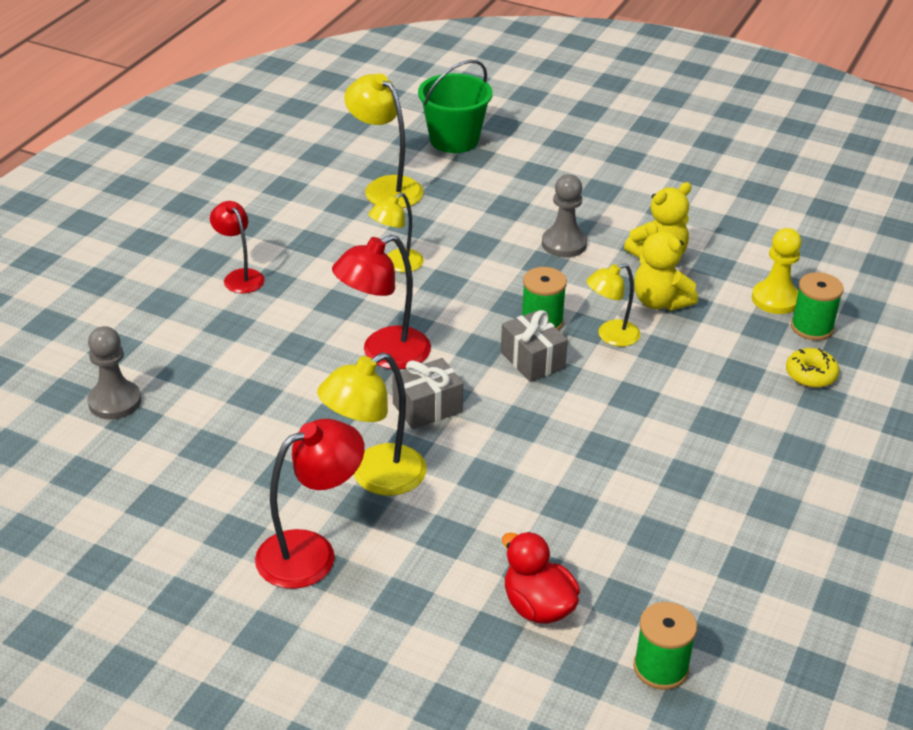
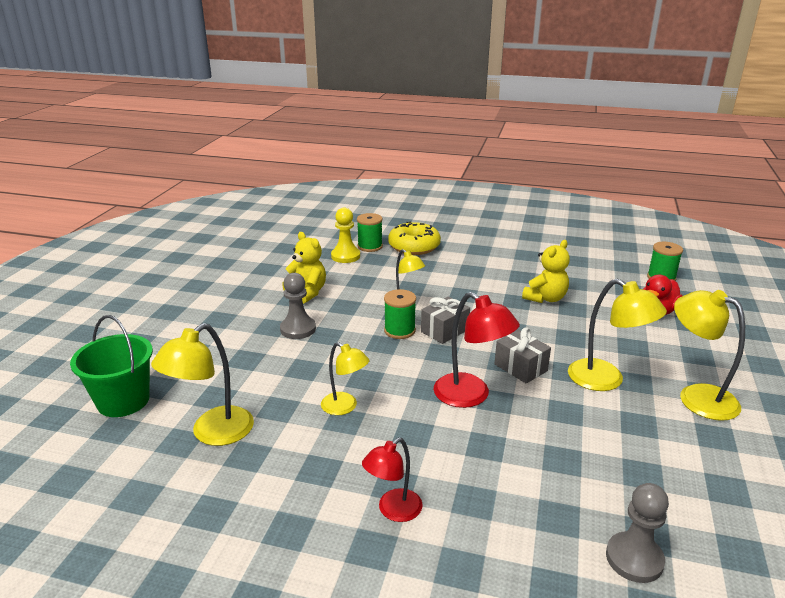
camera: 100 degrees left, 10 degrees down
(311, 552) = (697, 396): red lamp -> yellow lamp
(660, 302) = (360, 290): yellow teddy bear -> yellow teddy bear (545, 298)
(810, 375) = (414, 247): yellow donut -> yellow donut, size x1.77

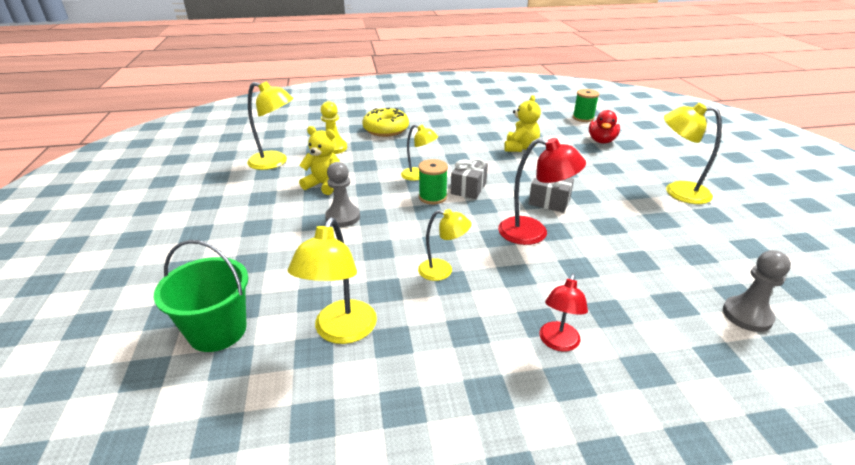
camera: 25 degrees left, 5 degrees up
(370, 246) = (348, 136): green spool -> none
(606, 380) = (613, 195): yellow lamp -> yellow lamp (275, 162)

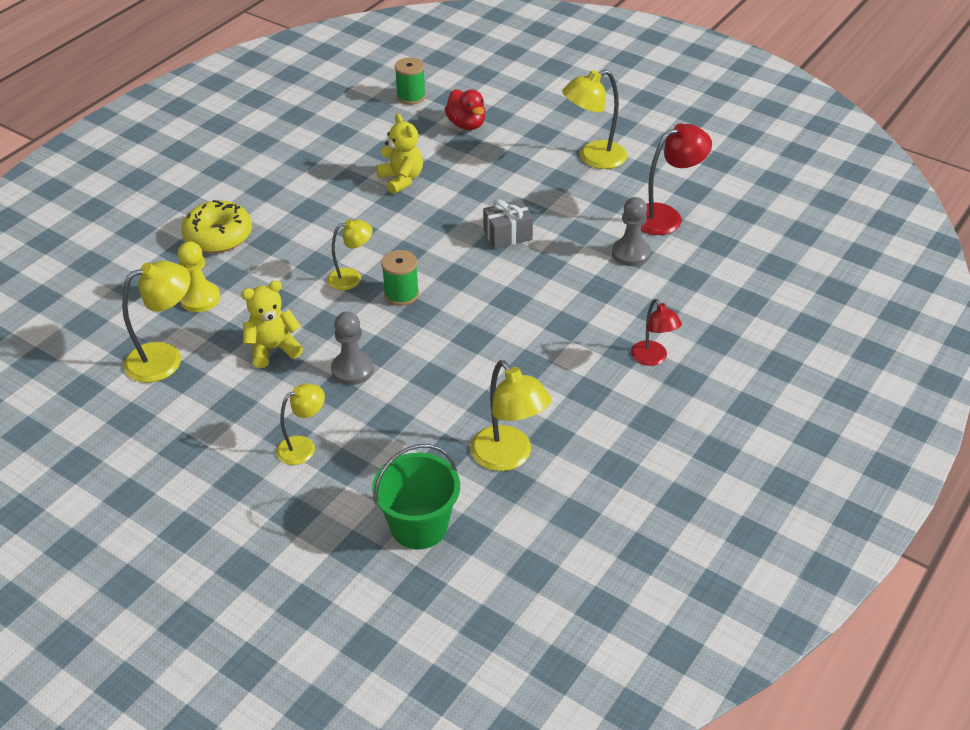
camera: 45 degrees left, 10 degrees up
(442, 271) = (511, 360): yellow lamp -> yellow lamp (303, 446)
(468, 188) = (420, 263): grey gift -> none
(533, 233) = (533, 277): red lamp -> red lamp (666, 216)
(747, 315) = (736, 257): grey pawn -> grey pawn (630, 253)

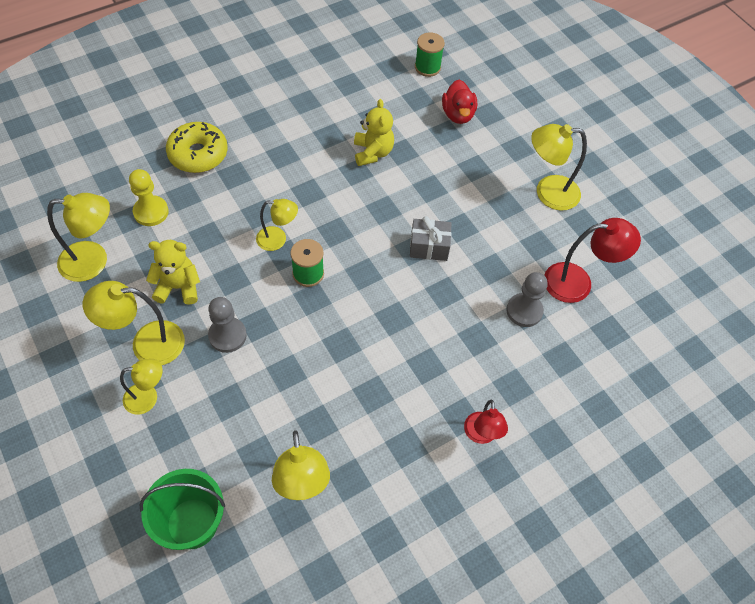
camera: 20 degrees right, 15 degrees up
(271, 405) = (146, 343): none -> yellow lamp

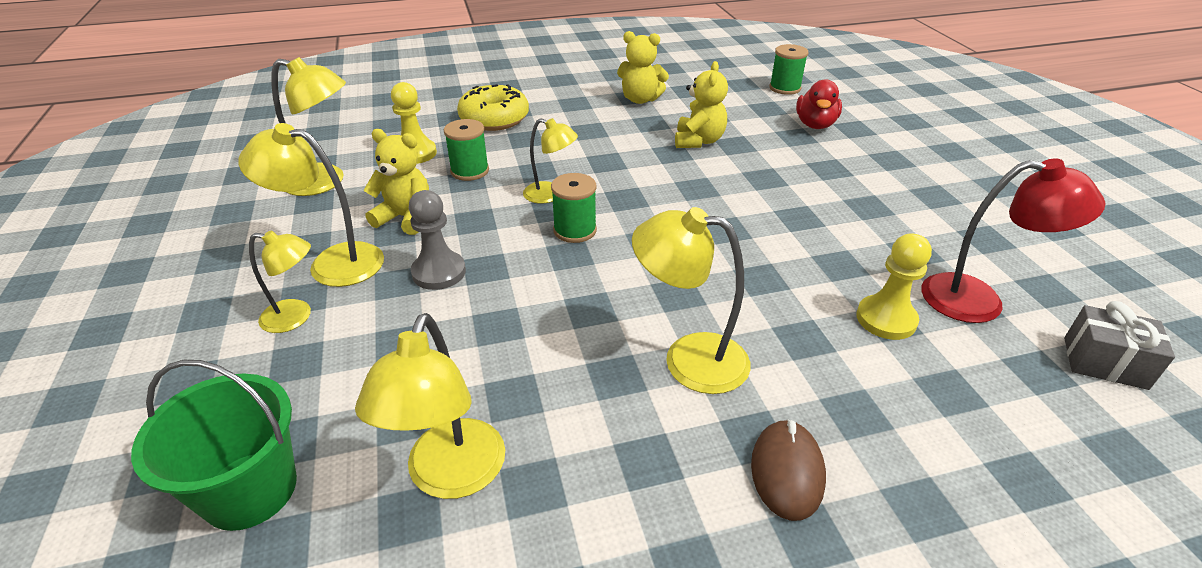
camera: 20 degrees right, 20 degrees down
(205, 224) = (470, 171): none -> green spool
(312, 104) = (640, 99): none -> yellow teddy bear
(429, 247) = (749, 230): grey gift -> grey gift (1104, 363)
(481, 435) = (787, 472): red lamp -> brown mouse
(524, 311) = (886, 319): grey pawn -> yellow pawn
(548, 192) = (933, 203): yellow lamp -> yellow lamp (688, 359)

